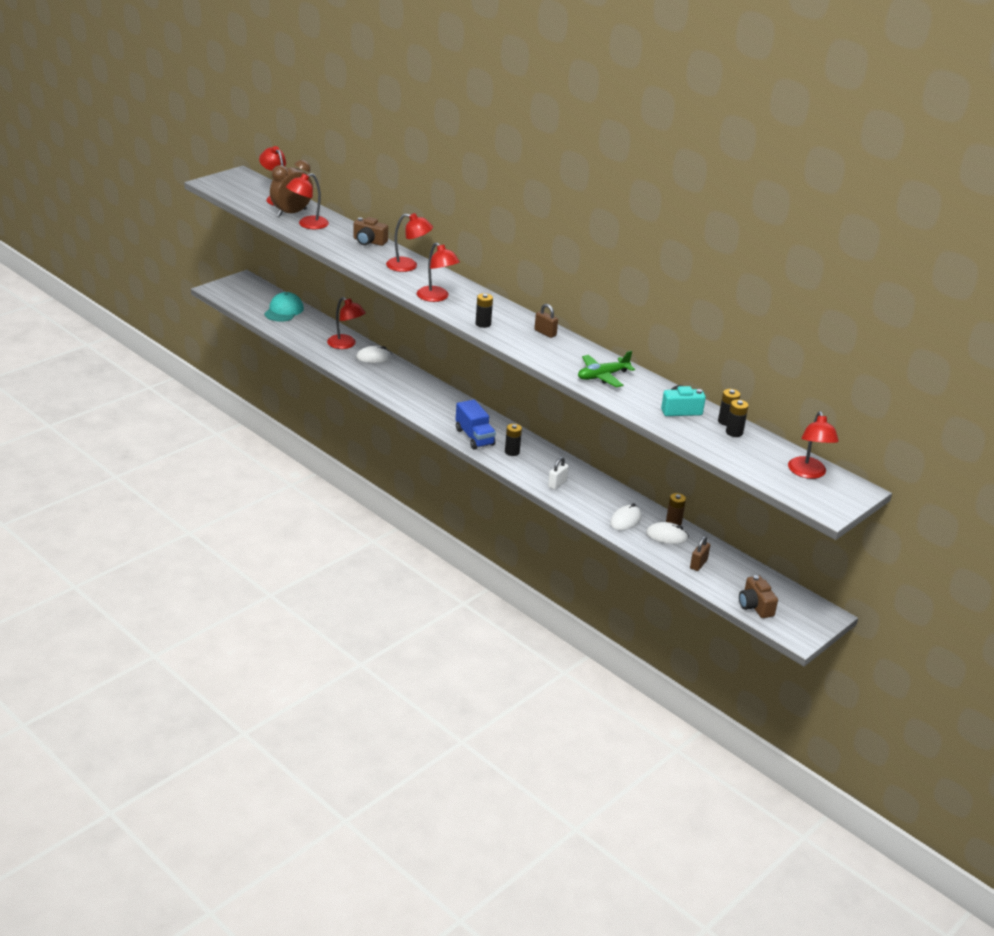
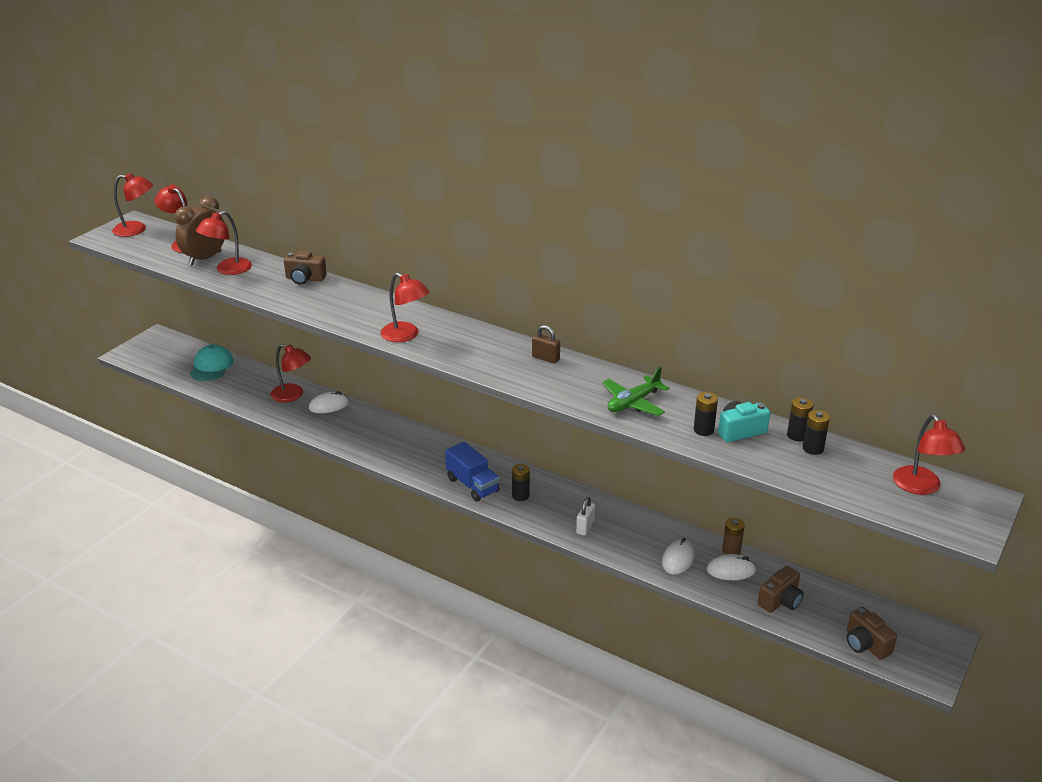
camera: 10 degrees left, 0 degrees up
(408, 266) = (360, 302): red lamp -> red lamp (136, 230)
(483, 324) = (471, 360): black battery -> black battery (703, 430)
(698, 564) = (780, 601): brown padlock -> brown camera

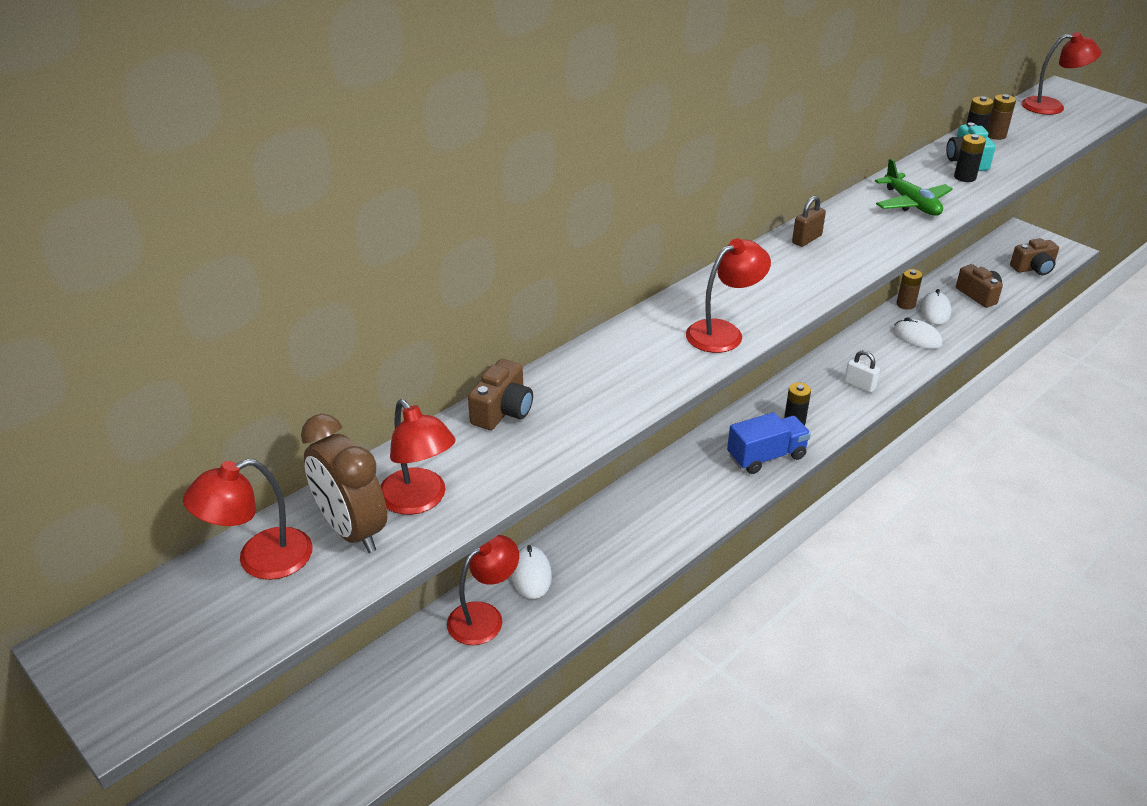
camera: 75 degrees left, 5 degrees up
(136, 230) = (134, 639): red lamp -> none
(211, 366) = (332, 727): turquoise cap -> none
(813, 448) = (995, 135): black battery -> brown battery

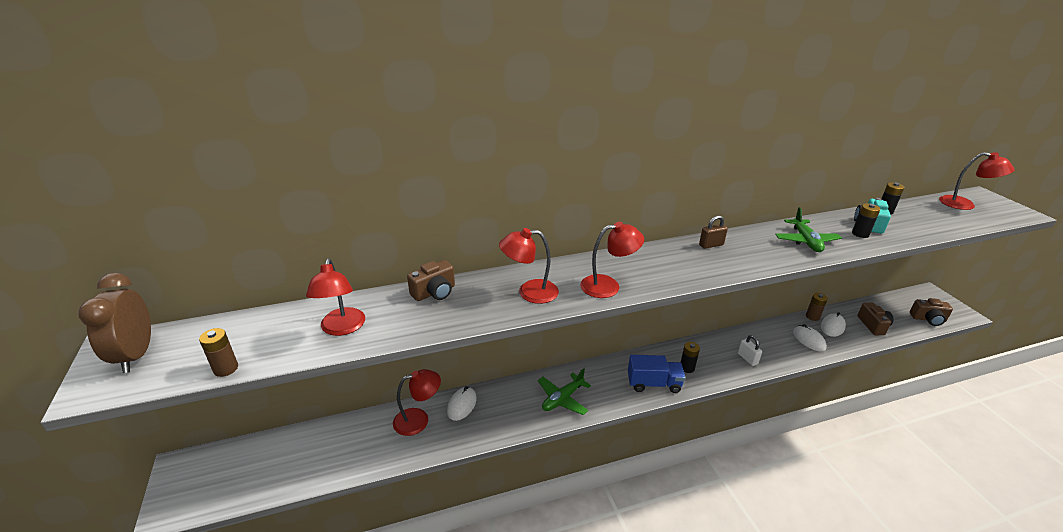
camera: 25 degrees right, 5 degrees down
(260, 560) = (234, 332): red lamp -> red lamp (529, 292)
(352, 530) = (292, 332): brown clock -> brown clock (136, 355)
(663, 517) = (562, 399): none -> green plane
(995, 135) = (904, 213): brown battery -> brown battery (226, 368)

